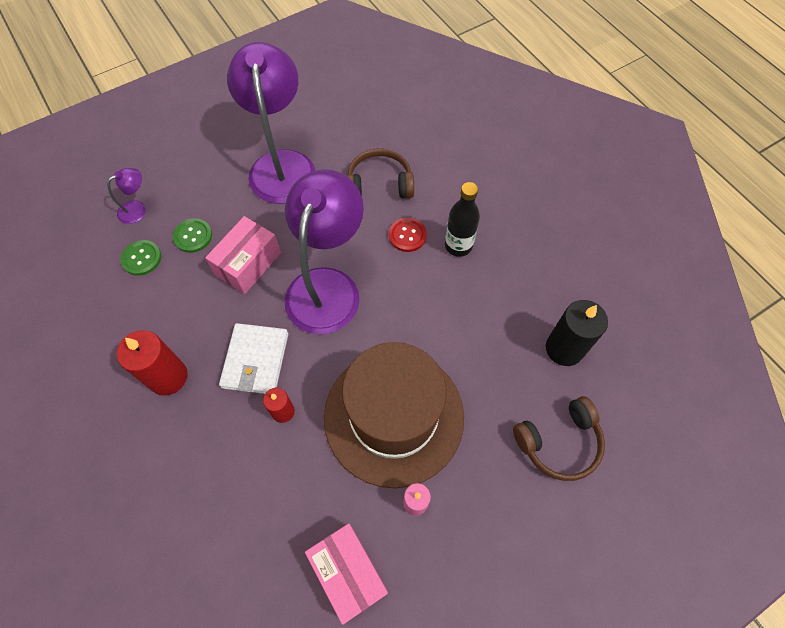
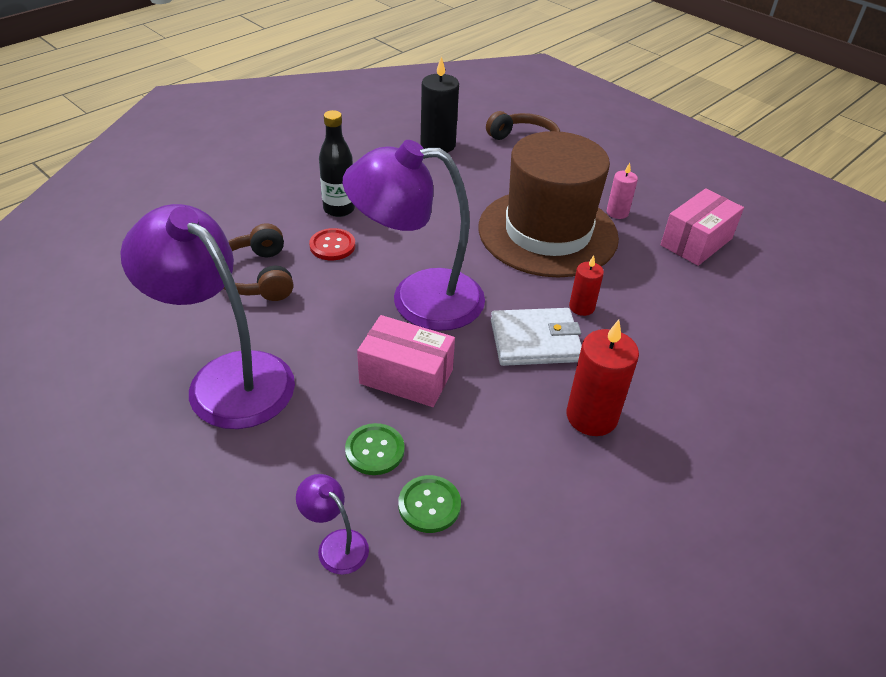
camera: 105 degrees left, 20 degrees down
(281, 164) = (227, 377): purple lamp -> purple lamp turned 60 degrees clockwise

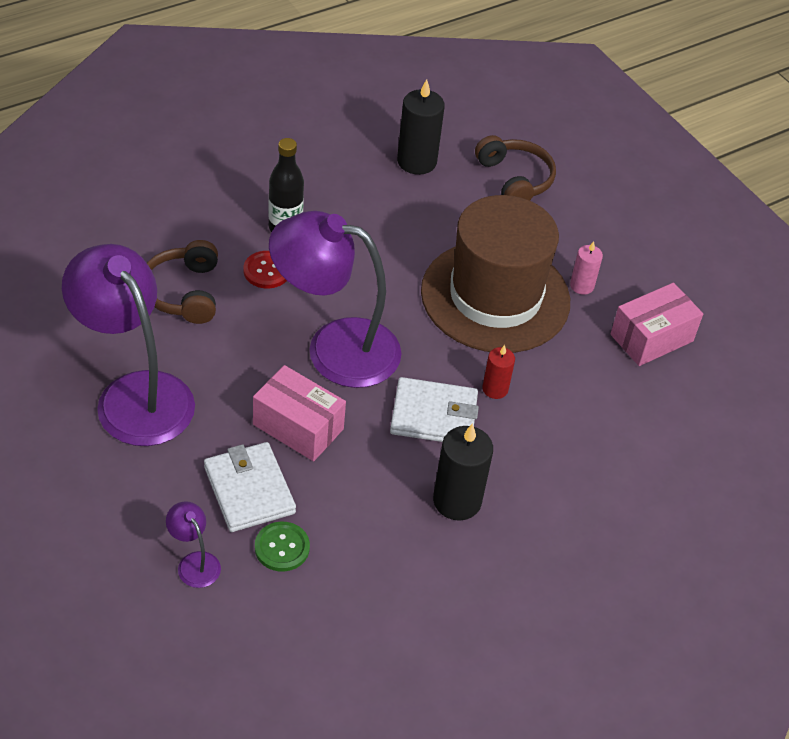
camera: 10 degrees right, 5 degrees up
(375, 450) = (249, 490): green button -> white wallet
(591, 416) = (457, 501): red candle -> black candle

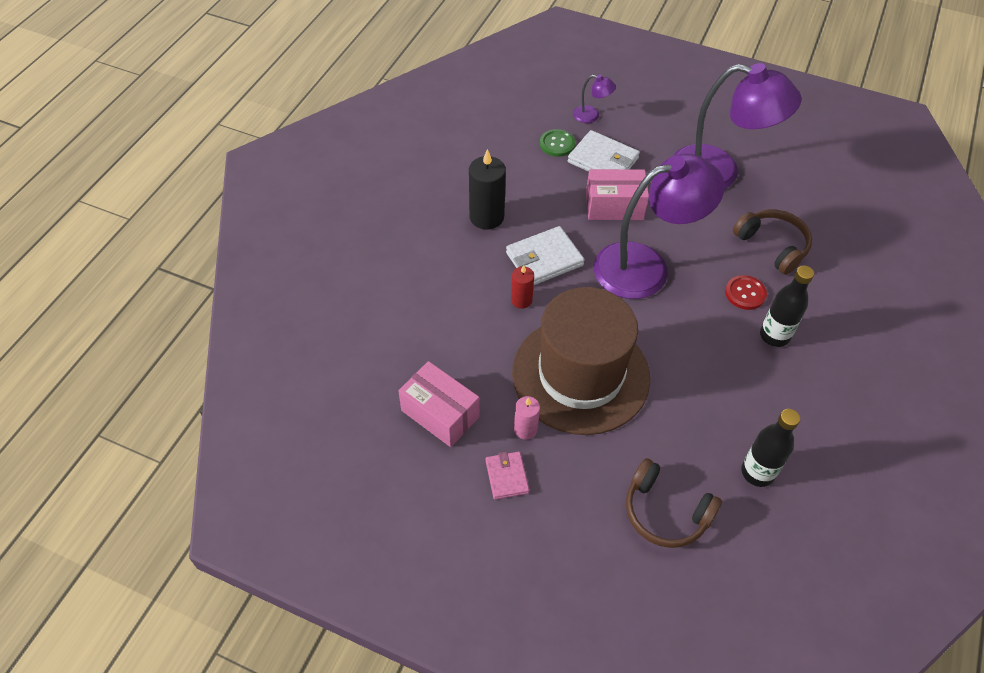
camera: 150 degrees right, 5 degrees up
(416, 161) = (757, 472): black candle -> black bottle
(624, 264) = (507, 476): none -> pink wallet
(651, 338) = (440, 414): pink box -> pink box turned 75 degrees counterclockwise

